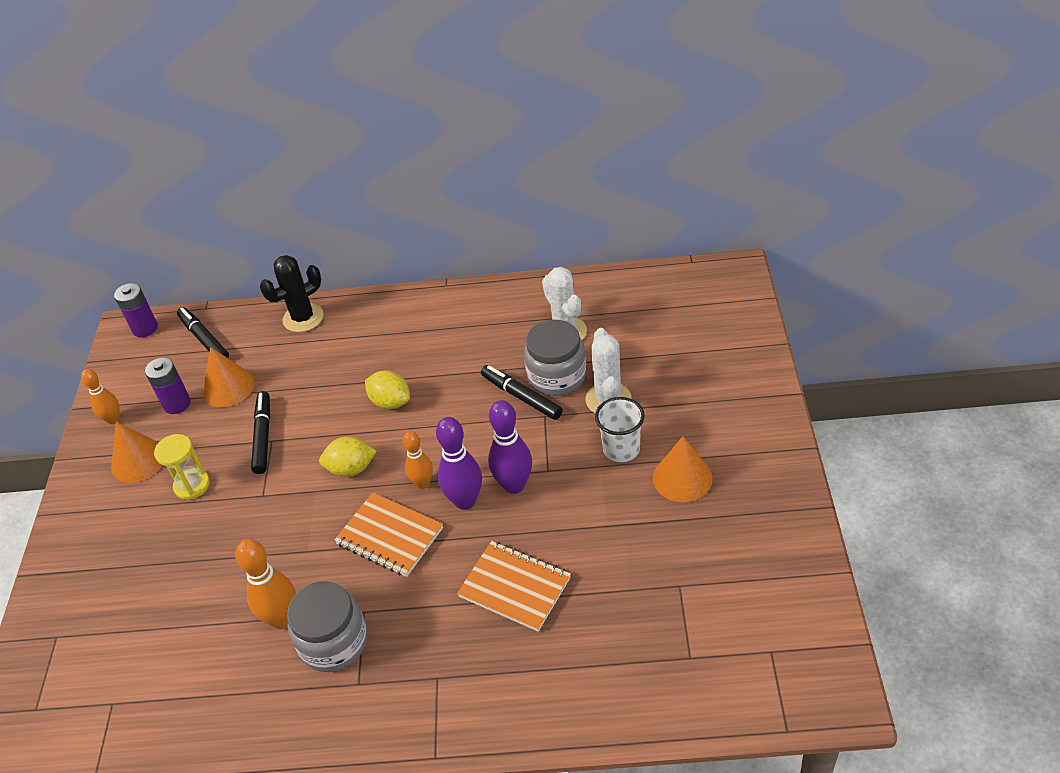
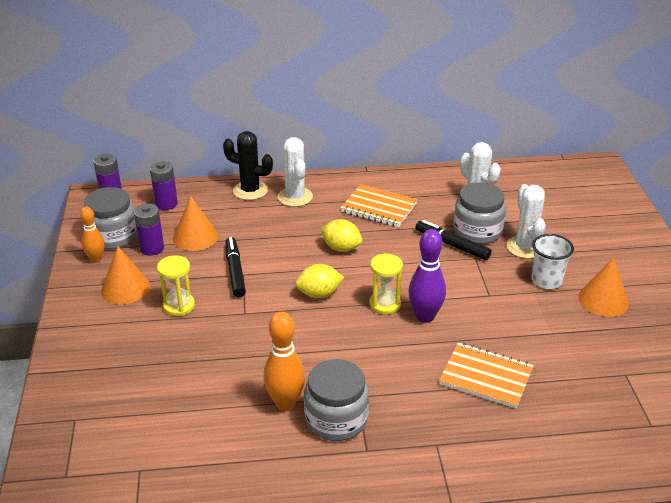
camera: 10 degrees left, 10 degrees down
(137, 387) = (113, 236): none -> grey jar
(204, 339) = (166, 204): black marker -> purple battery
(303, 318) = (250, 190): black cactus -> black cactus turned 60 degrees clockwise
(353, 327) = (295, 197): none -> white cactus
(389, 536) = (366, 341): orange notebook -> orange notebook (379, 208)
(423, 483) = (385, 304): orange bowling pin -> yellow hourglass
(514, 485) = (464, 305): purple bowling pin -> none

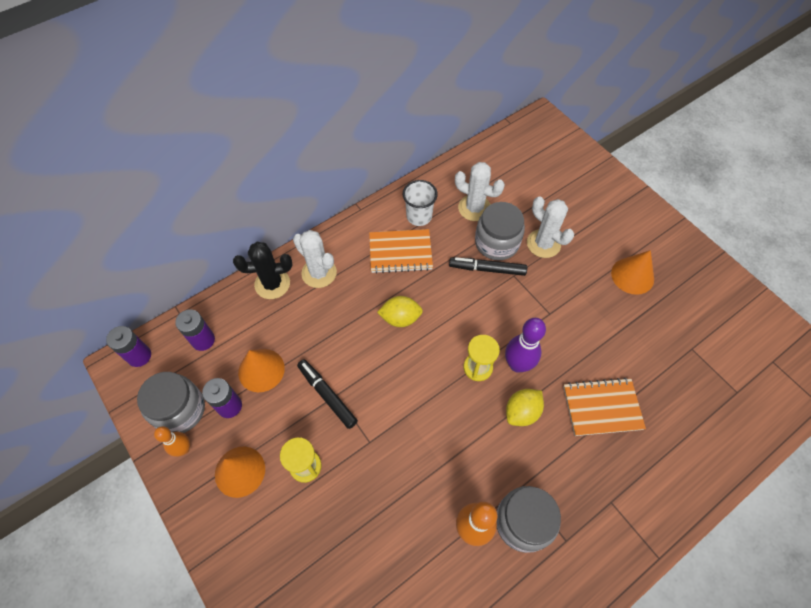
camera: 30 degrees left, 25 degrees up
(319, 294) = (417, 384): yellow lemon -> yellow lemon (522, 412)
(546, 280) = (581, 275): white cup -> white cup (419, 216)

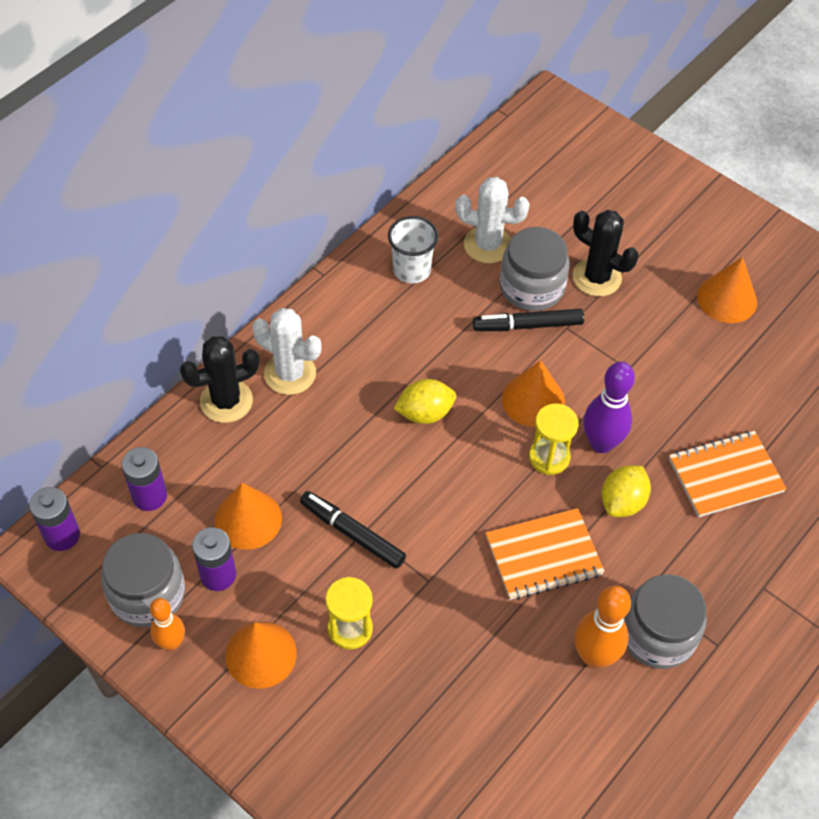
camera: 15 degrees left, 5 degrees down
(400, 252) = (399, 324): orange notebook -> orange notebook (543, 556)
(477, 323) = (533, 400): none -> orange cone
(543, 244) = (596, 277): white cactus -> black cactus

